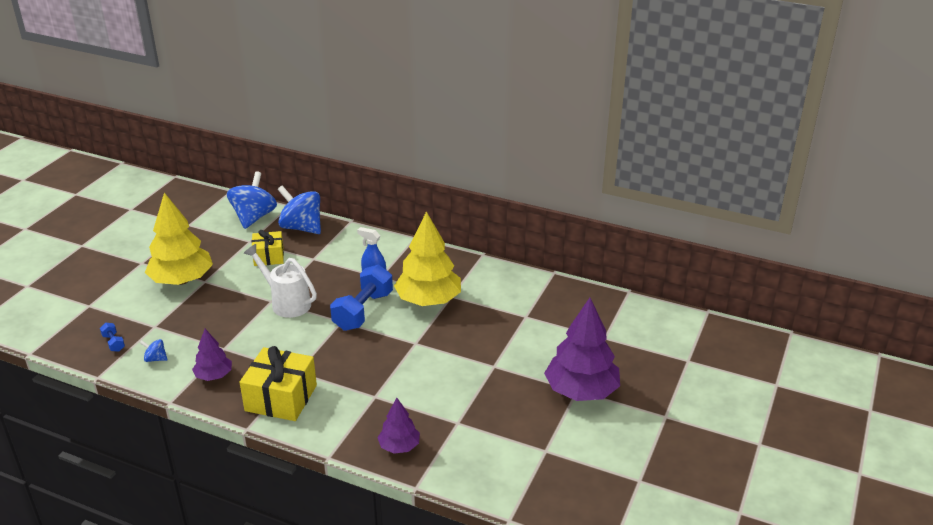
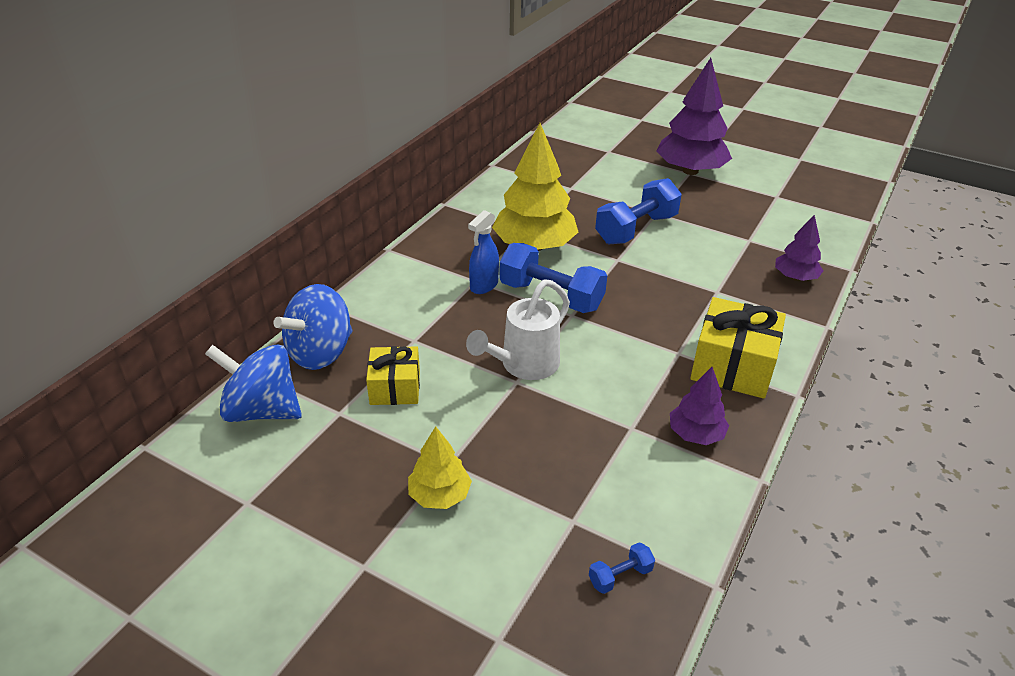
camera: 85 degrees left, 5 degrees up
(155, 359) = (661, 509): blue spinning top -> none
(182, 280) = (440, 495): yellow tree -> yellow tree, size x0.53
(463, 353) = (636, 229): none -> blue dumbbell

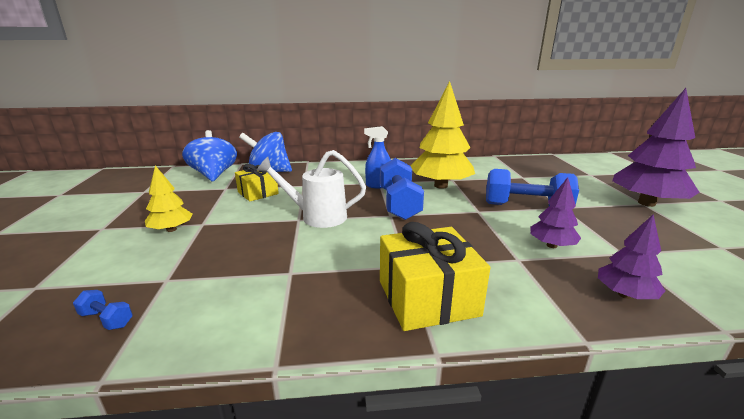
camera: 55 degrees right, 15 degrees down
(696, 434) = (310, 305): purple tree -> purple tree (551, 245)

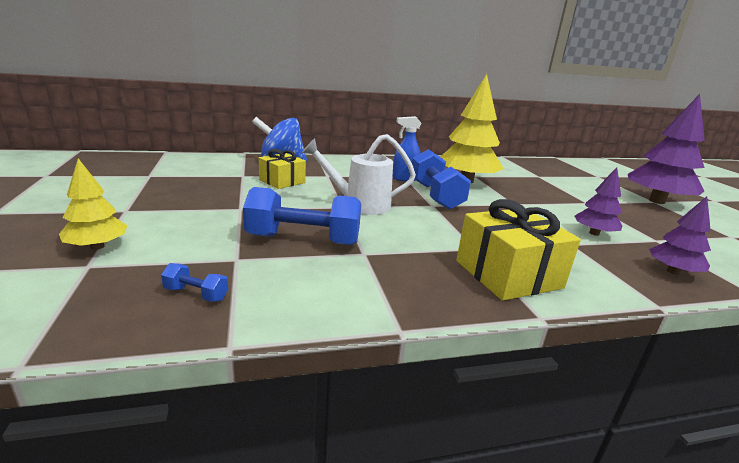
camera: 10 degrees left, 0 degrees up
(171, 229) = (209, 213): yellow tree -> yellow tree (97, 246)
(214, 175) = (220, 162): blue spinning top -> none
(526, 207) = (555, 201): blue dumbbell -> blue dumbbell (303, 240)

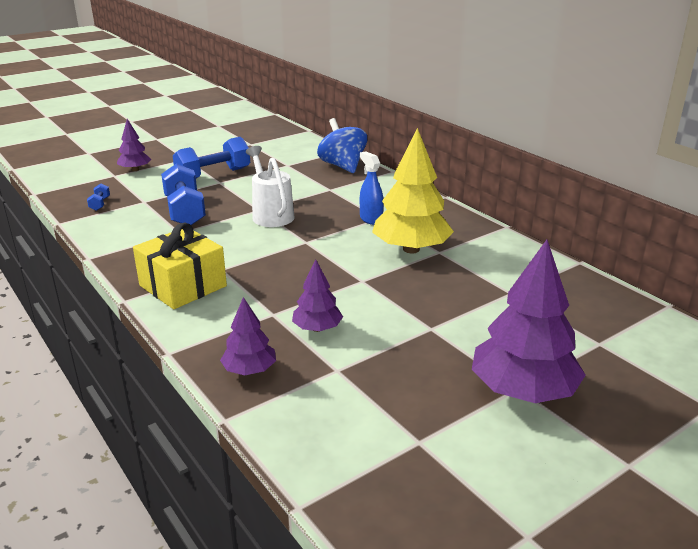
camera: 70 degrees right, 5 degrees up
(97, 246) = (135, 170): yellow tree -> purple tree
(282, 181) = (292, 179): yellow gift -> none
(435, 195) = (335, 240): blue dumbbell -> blue dumbbell (213, 175)

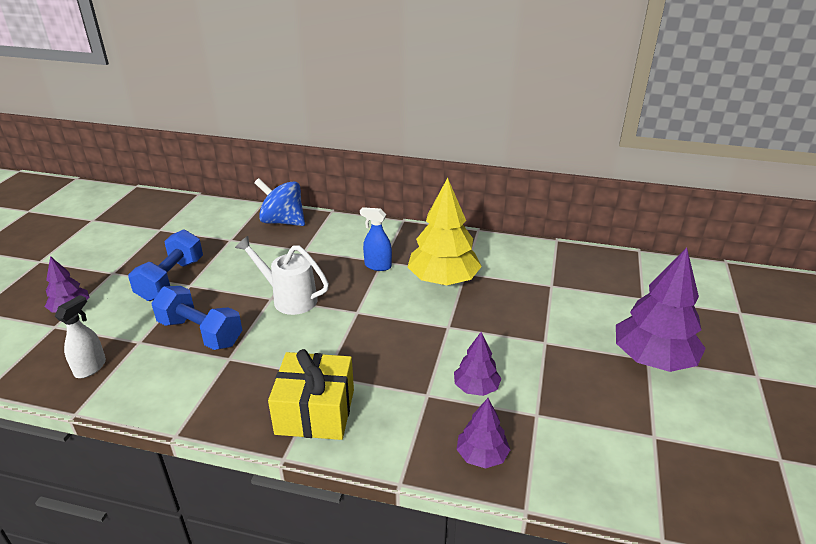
camera: 40 degrees left, 5 degrees up
(100, 204) = (90, 368): blue dumbbell -> white spray bottle

